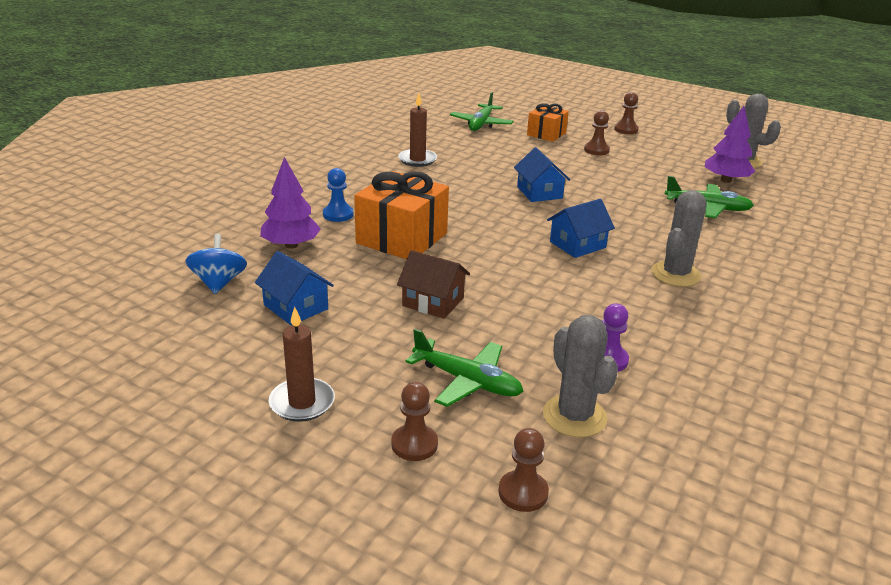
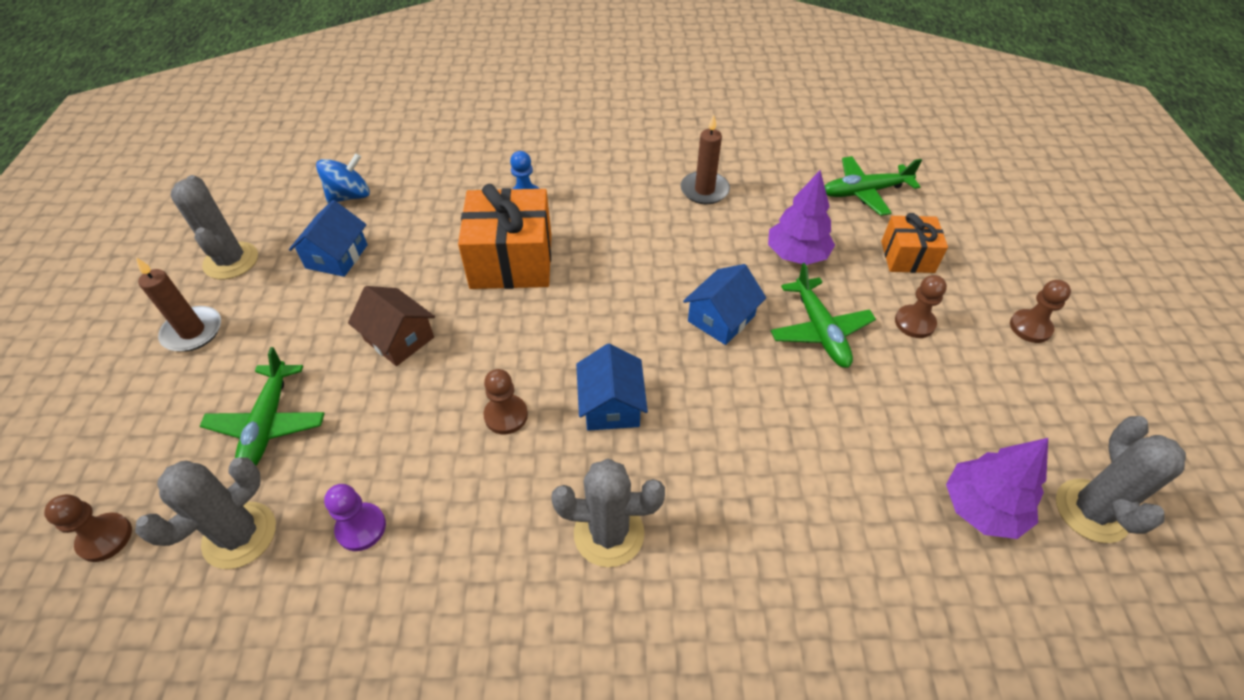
camera: 60 degrees right, 20 degrees up
(223, 363) = (231, 261): none -> grey cactus
(291, 245) = (442, 200): purple tree -> purple tree (796, 254)
(414, 444) = (156, 429): brown pawn -> brown pawn (506, 415)
(433, 302) = (399, 338): brown house -> brown house turned 45 degrees counterclockwise
(577, 245) = (611, 405): blue house -> blue house turned 60 degrees clockwise
(707, 207) = (853, 511): green plane -> green plane (819, 330)

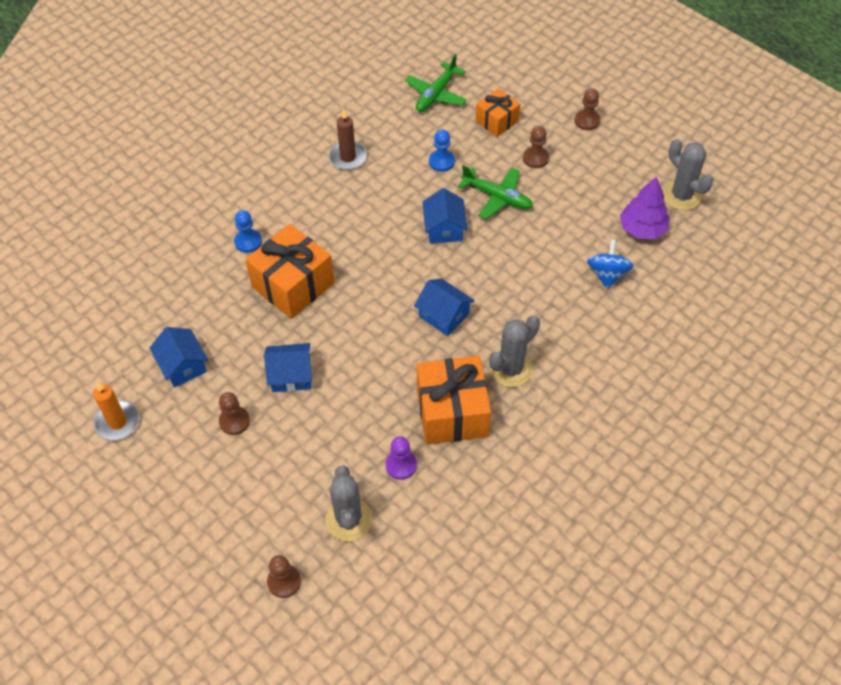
camera: 45 degrees left, 5 degrees up
(193, 331) = (163, 472): brown candle -> none
(231, 261) = (117, 422): grey cactus -> orange candle
(268, 424) = (285, 470): green plane -> none
(350, 196) = (130, 326): blue spinning top -> blue spinning top (607, 274)
(399, 338) = (291, 375): brown house -> blue house
(484, 521) = (452, 412): none -> orange gift
(506, 415) = (400, 362): brown pawn -> brown pawn (234, 421)
(796, 254) = (441, 161): purple tree -> blue pawn

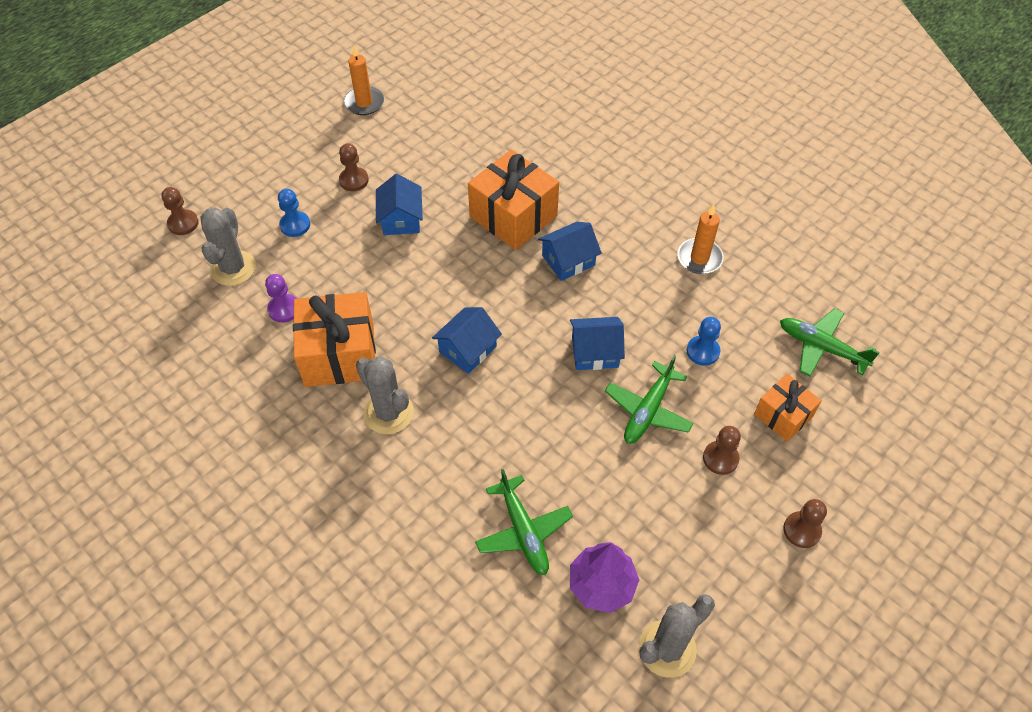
camera: 90 degrees right, 0 degrees up
(183, 365) = (420, 140): blue house -> blue house (568, 260)
(248, 241) = (571, 178): blue pawn -> blue pawn (295, 225)
(348, 157) = (699, 258): brown candle -> orange candle
(348, 519) = (233, 268): grey cactus -> grey cactus turned 75 degrees counterclockwise
(607, 274) = (523, 531): blue spinning top -> green plane

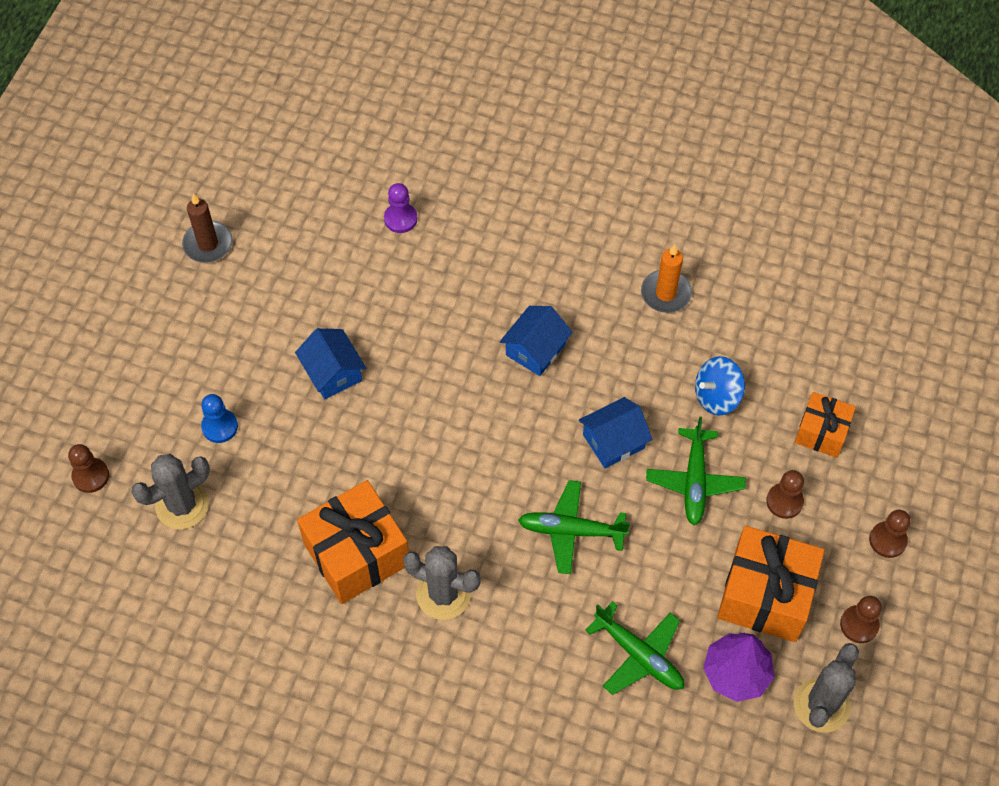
camera: 25 degrees left, 5 degrees up
(233, 268) = (182, 505): grey cactus -> grey cactus turned 75 degrees clockwise
(284, 309) = (267, 529): purple pawn -> purple pawn (400, 219)
(354, 180) = (253, 346): brown pawn -> brown pawn (859, 625)
(364, 103) = (208, 244): orange candle -> brown candle
(468, 349) = (485, 492): blue house -> none
(513, 216) = (451, 321): orange gift -> orange gift (765, 595)
(703, 351) = (717, 396): blue pawn -> blue spinning top
(821, 347) = (826, 345): green plane -> green plane (571, 531)

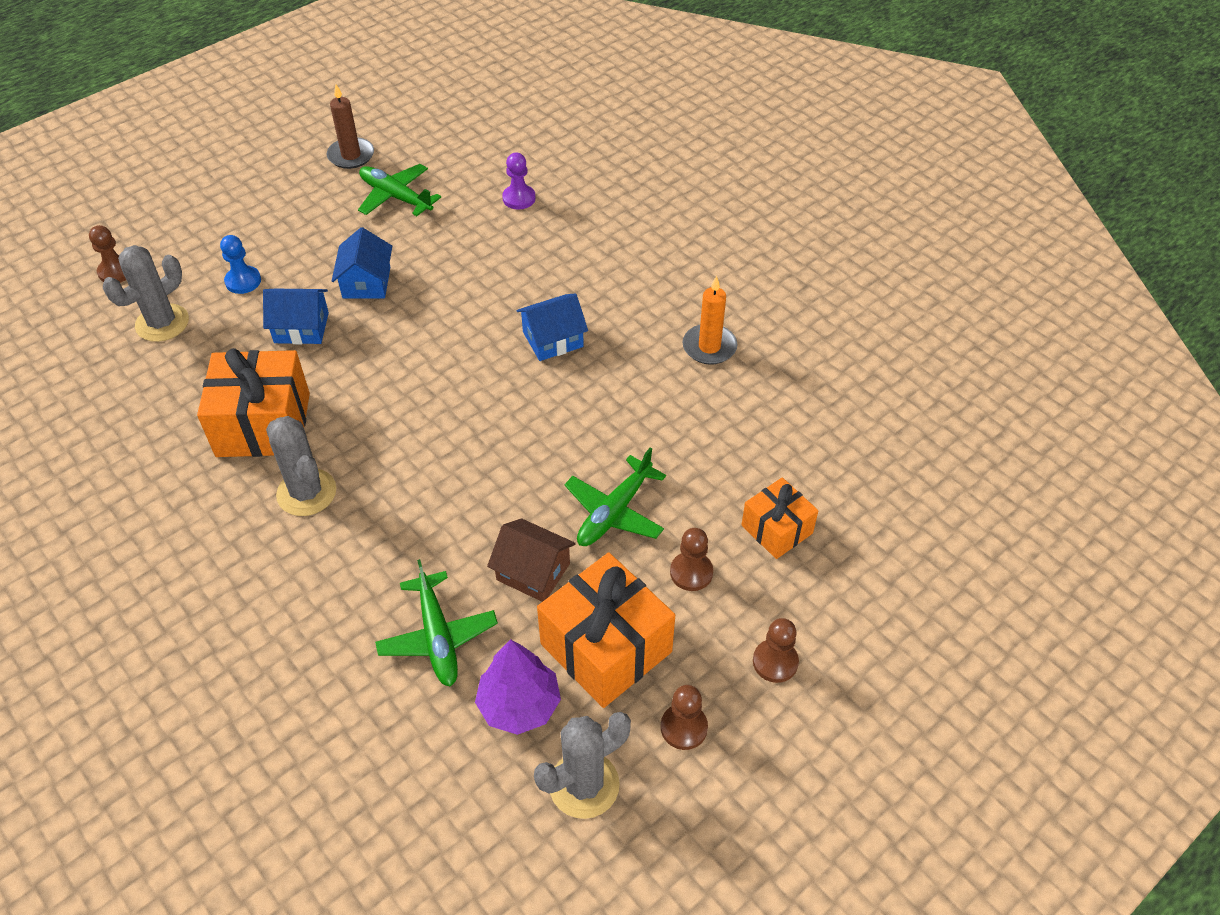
camera: 30 degrees right, 10 degrees down
(182, 505) = (162, 323): grey cactus -> grey cactus turned 45 degrees counterclockwise
(571, 531) = (463, 497): green plane -> green plane (396, 197)
(613, 441) = (564, 442): blue house -> blue house (301, 328)
(670, 564) = (533, 572): none -> brown house
(717, 396) = (693, 450): blue spinning top -> none

